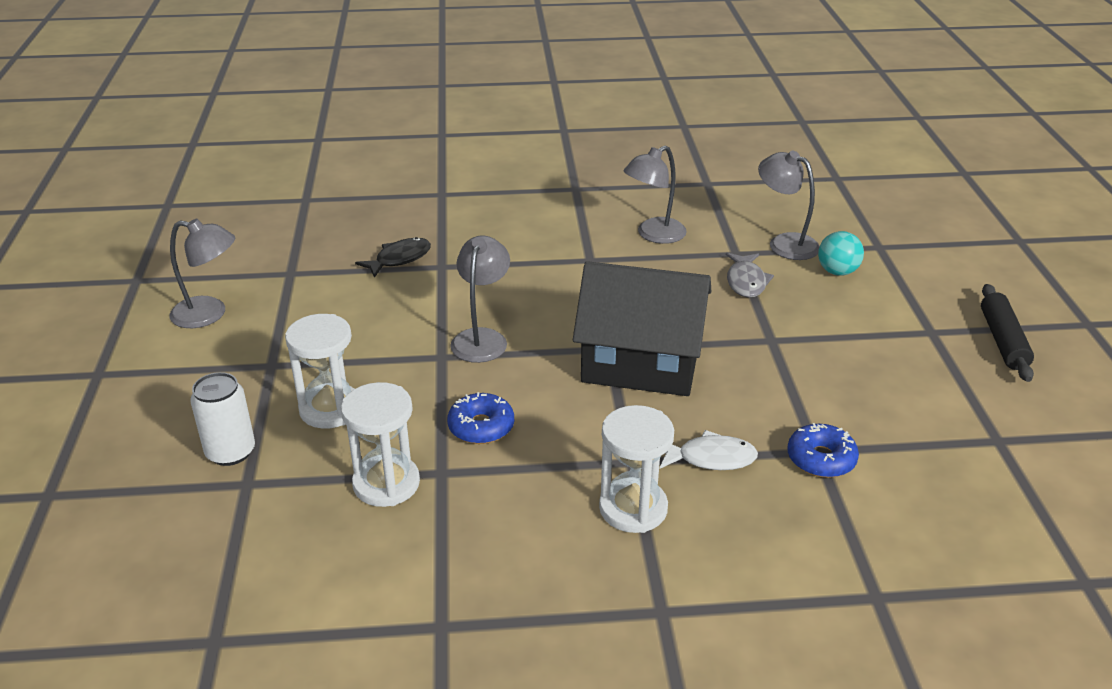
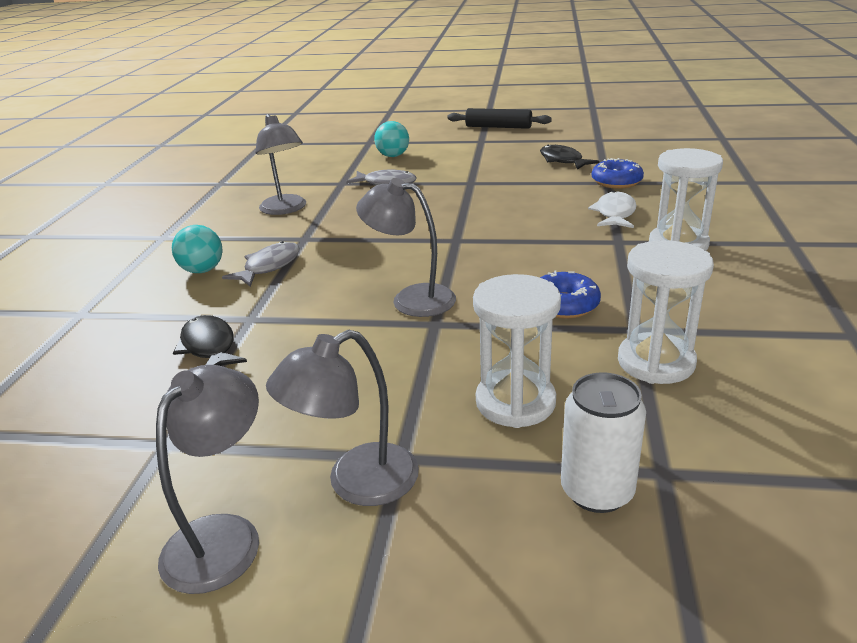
camera: 75 degrees left, 5 degrees down
(517, 224) = (202, 270): none -> turquoise ball
(529, 254) = (269, 266): none -> grey fish
(641, 362) = (482, 228): black house -> none
(784, 243) = (341, 167): grey lamp -> grey lamp (356, 483)
(884, 408) = (563, 160): none -> black fish

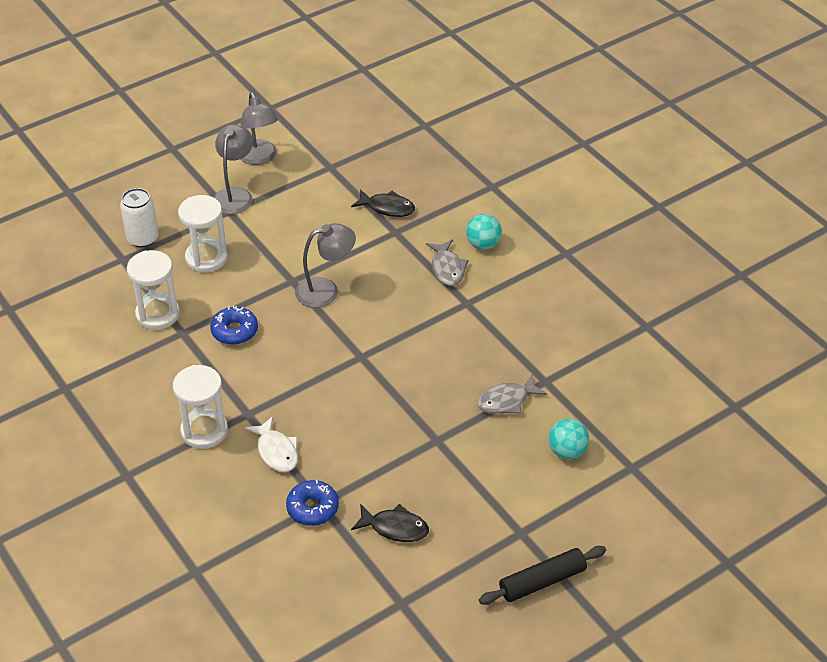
camera: 135 degrees right, 15 degrees up
(286, 209) = (532, 324): grey lamp -> none

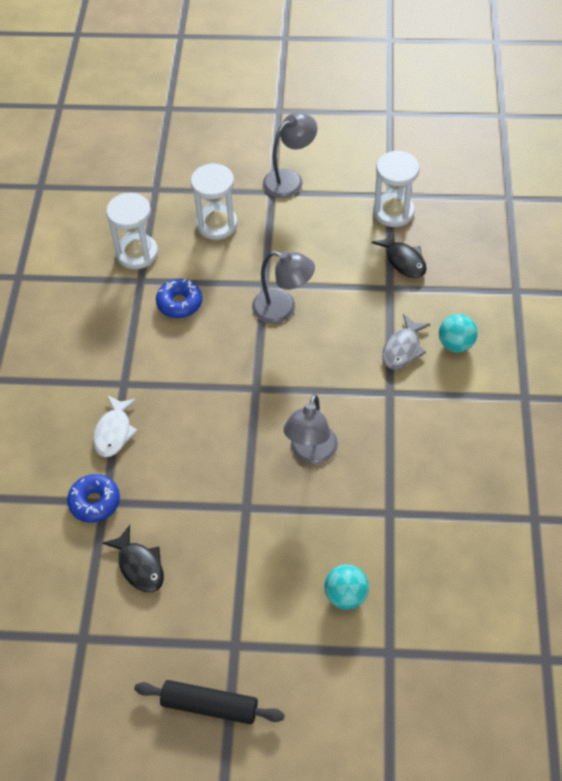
camera: 40 degrees right, 10 degrees up
(143, 238) = (185, 180): white can -> none
(204, 431) = (79, 378): white hourglass -> white hourglass (393, 212)
(259, 158) = (339, 155): grey lamp -> grey lamp (311, 453)
(506, 401) = (338, 510): grey fish -> none

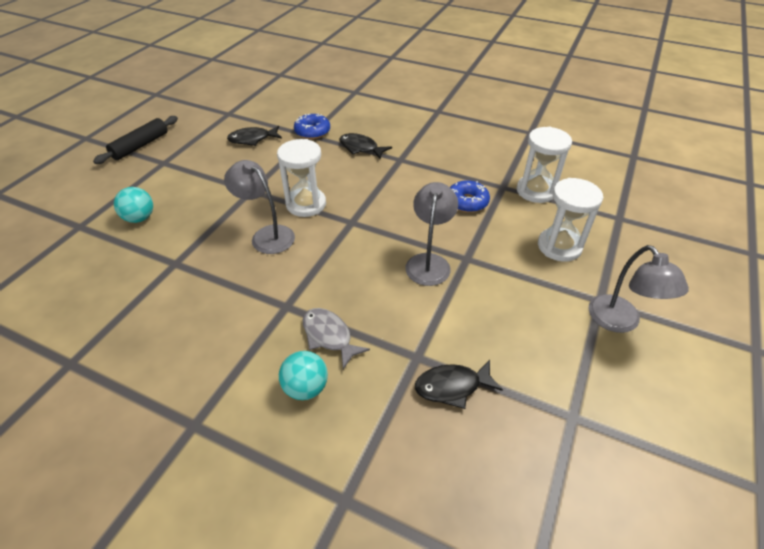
camera: 110 degrees right, 10 degrees down
(114, 432) = (361, 148): white fish -> black fish
(283, 309) = (429, 262): grey lamp -> grey lamp turned 150 degrees clockwise
(393, 212) = (539, 408): white hourglass -> white hourglass (306, 204)

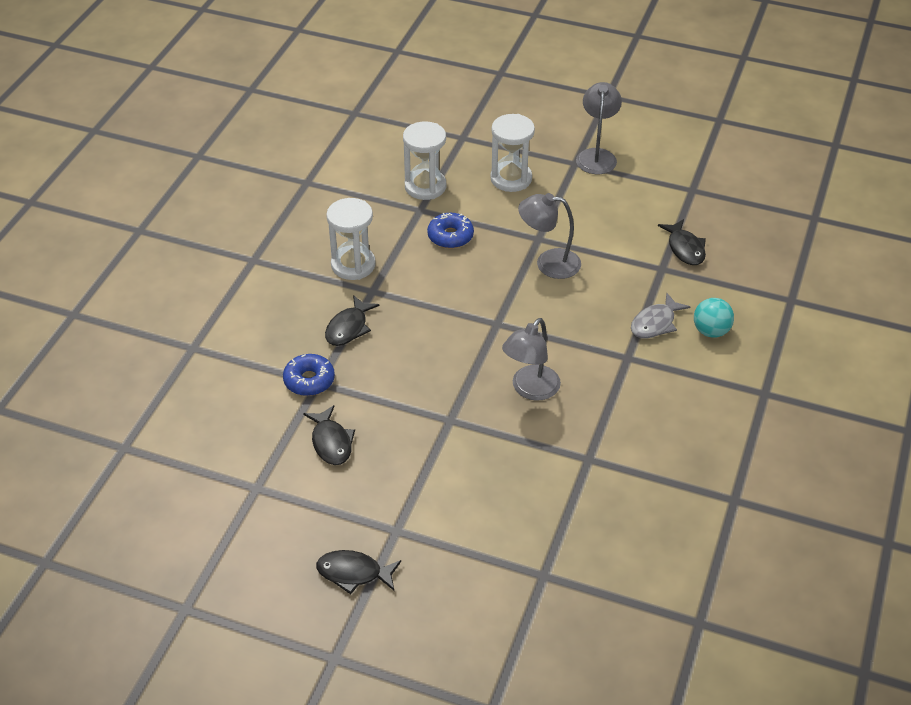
camera: 95 degrees left, 0 degrees up
(139, 218) = (519, 516): turquoise ball -> none
(140, 146) = (354, 573): black rolling pin -> black fish
(306, 204) = (471, 364): white hourglass -> white hourglass (353, 265)
(620, 322) = (597, 156): grey lamp -> grey lamp turned 60 degrees counterclockwise

